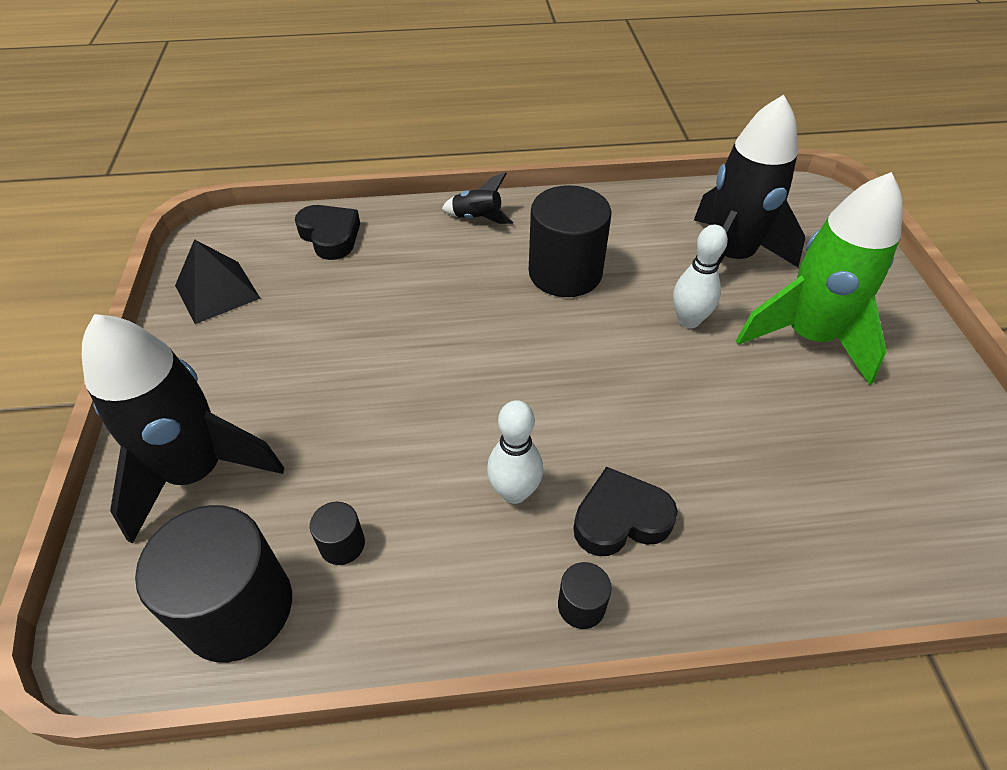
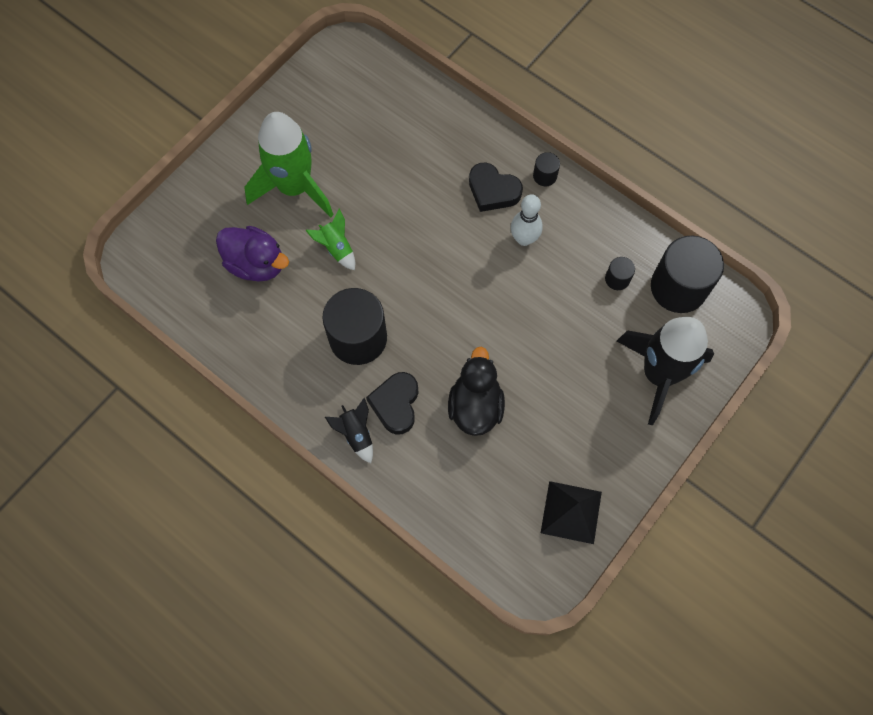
camera: 135 degrees left, 20 degrees up
(330, 236) = (463, 505): black heart -> black heart (396, 404)
(392, 301) = (475, 406): none -> black duck
(688, 320) = (336, 248): white bowling pin -> green rocket
(729, 258) = (256, 264): black rocket -> purple duck

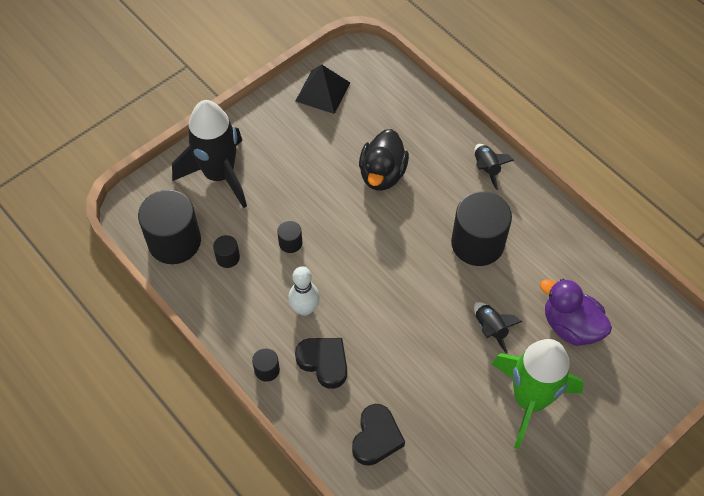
camera: 170 degrees left, 10 degrees down
(336, 248) = (490, 329): green rocket -> black rocket
(396, 404) = (450, 185): black heart -> black heart (376, 437)
(557, 306) = (290, 243): none -> black cylinder

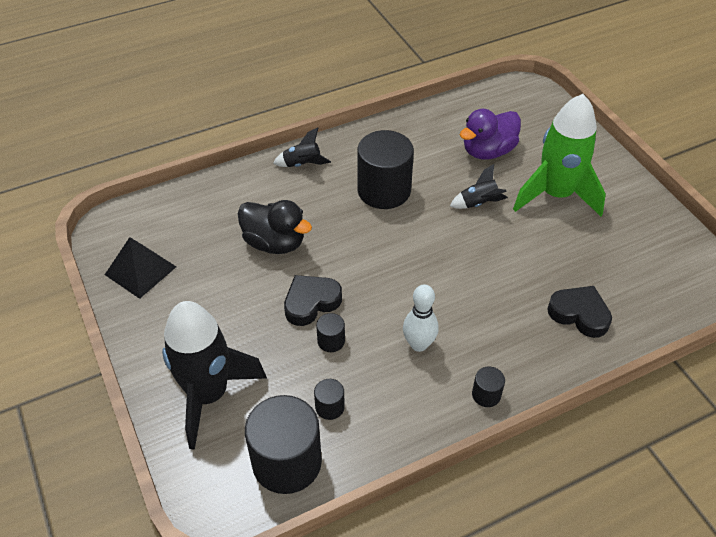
camera: 75 degrees left, 10 degrees down
(324, 362) = (488, 340): black heart -> black heart (311, 302)

